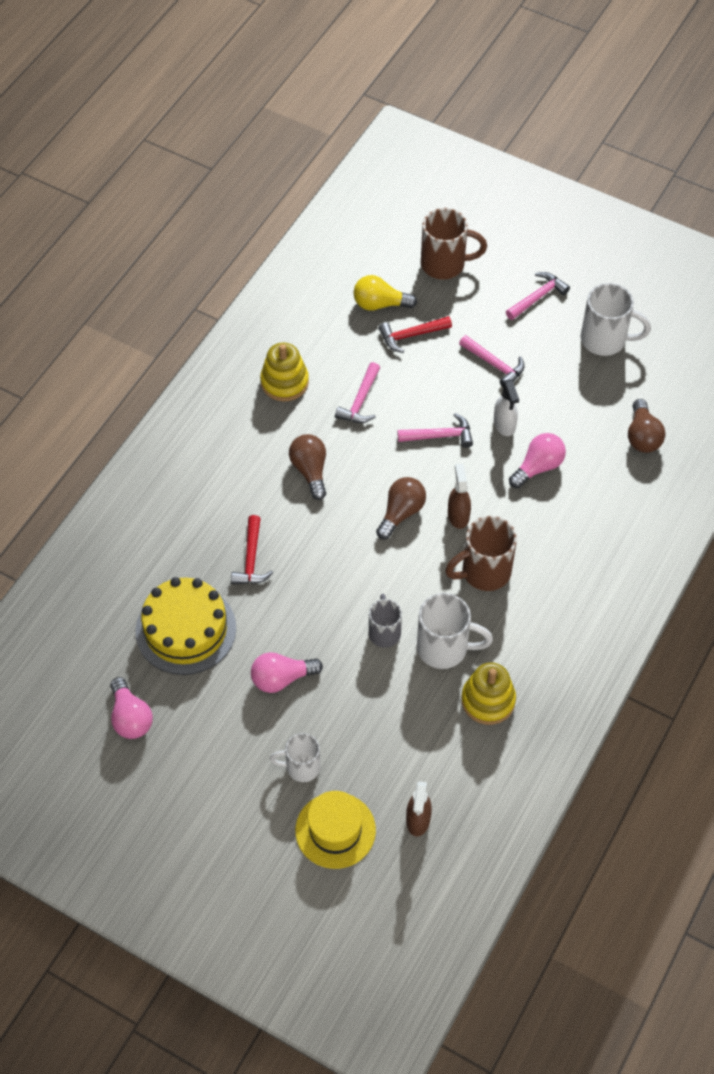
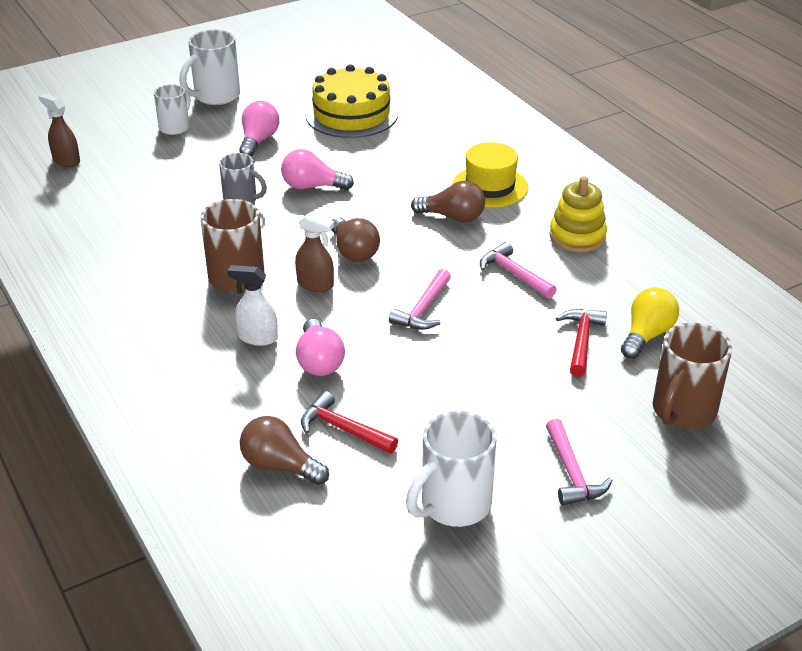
camera: 120 degrees right, 20 degrees down
(130, 717) = (302, 75): pink light bulb -> pink light bulb (312, 186)
(251, 559) = (387, 160): red hammer -> red hammer (343, 429)
(335, 830) = (109, 125): yellow hat -> yellow hat (490, 187)
(444, 648) = (189, 225): white mug -> white mug (215, 96)
(488, 700) = (114, 229): yellow stacking toy -> none
(494, 365) = (489, 388): pink hammer -> none
(504, 424) = (397, 360): white spray bottle -> white spray bottle (257, 337)

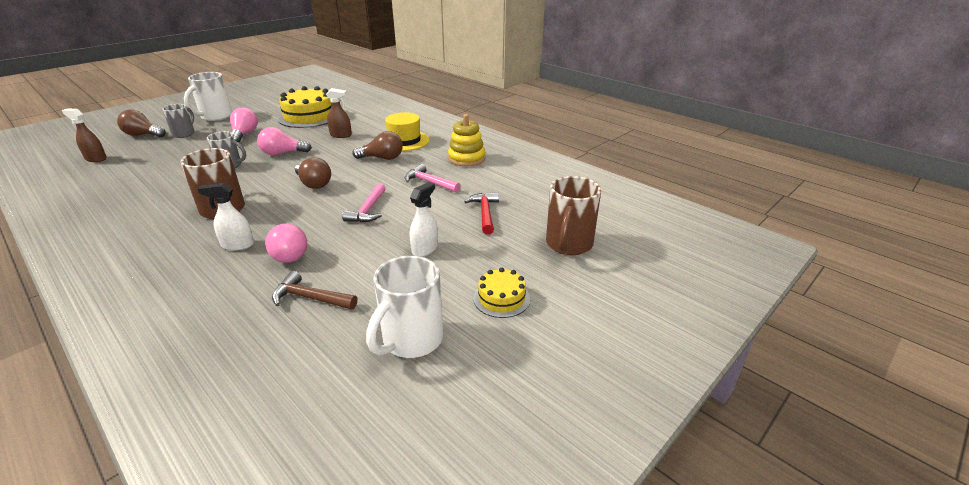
camera: 15 degrees left, 5 degrees down
(175, 127) = (184, 133): white mug -> grey mug
(280, 466) = (253, 336): brown light bulb -> brown light bulb (143, 135)
(315, 284) = (285, 206): brown spray bottle -> brown spray bottle (341, 135)
(343, 429) = (310, 298): red hammer -> brown hammer
(489, 384) = (425, 249): none -> white spray bottle
(571, 473) = (501, 298): pink hammer -> yellow cake
(646, 335) = (528, 204): yellow light bulb -> none

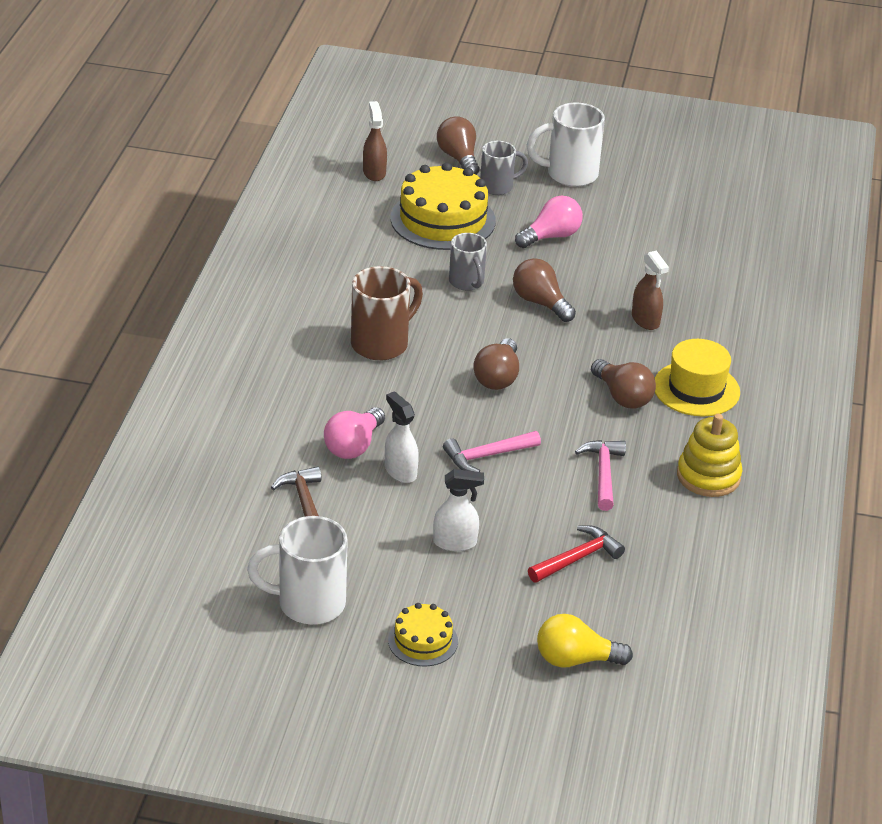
camera: 55 degrees right, 5 degrees up
(237, 245) = (333, 401): white spray bottle -> white spray bottle (400, 471)
(282, 153) = (540, 303): pink light bulb -> brown light bulb
(309, 116) = (668, 254): yellow cake -> yellow cake (443, 219)
(568, 245) = (575, 659): brown mug -> yellow light bulb

